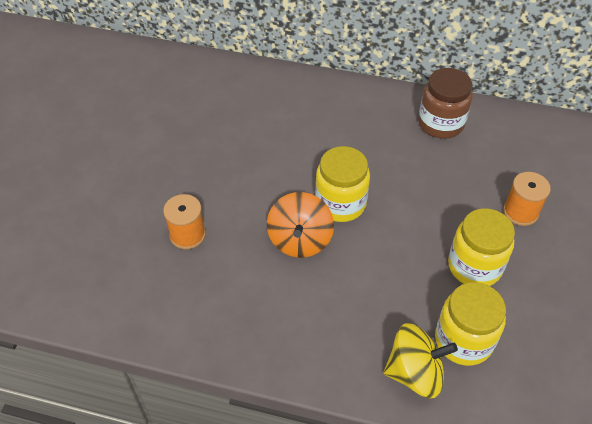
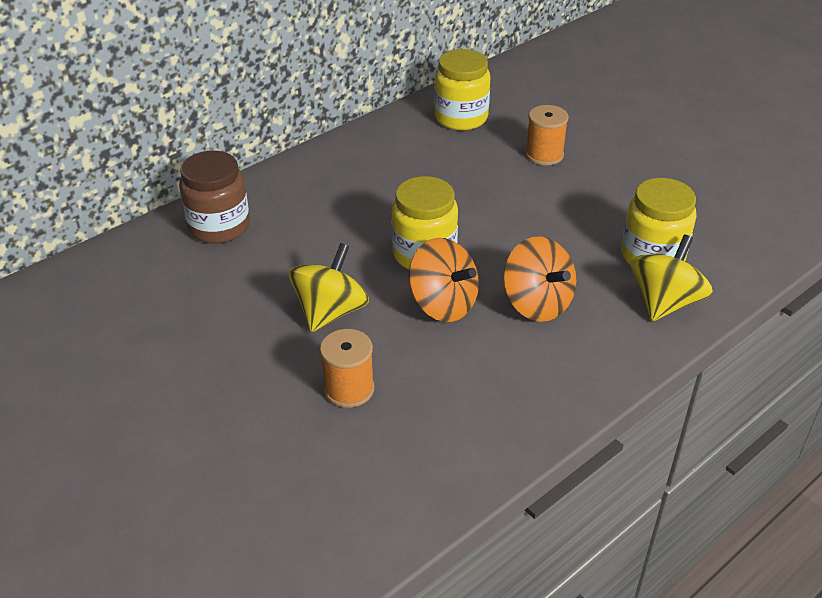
camera: 55 degrees left, 10 degrees down
(246, 188) = (330, 312): none -> yellow spinning top
(345, 292) = (537, 303): none -> orange spinning top
(441, 123) = (393, 145): brown jar -> brown jar (219, 227)
(474, 266) = (579, 209): yellow jar -> yellow jar (461, 118)

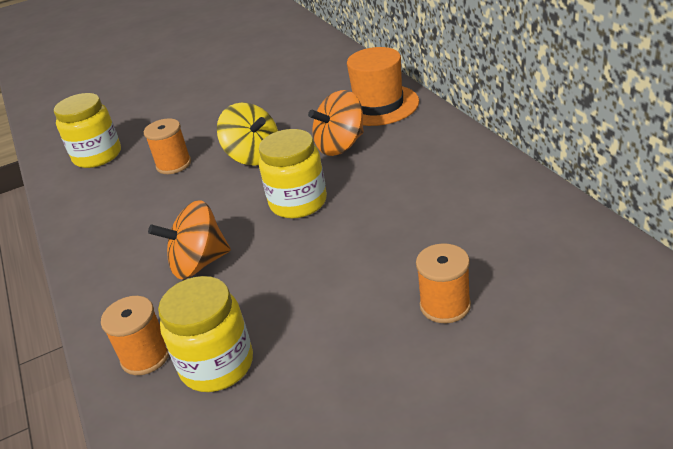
camera: 110 degrees right, 5 degrees down
(219, 227) = (378, 105): brown jar -> orange hat
(443, 304) = (230, 209): orange spinning top -> orange spinning top (340, 145)
(461, 118) = (542, 242): yellow jar -> yellow jar (97, 156)
(665, 302) = (146, 356): yellow spinning top -> orange spool

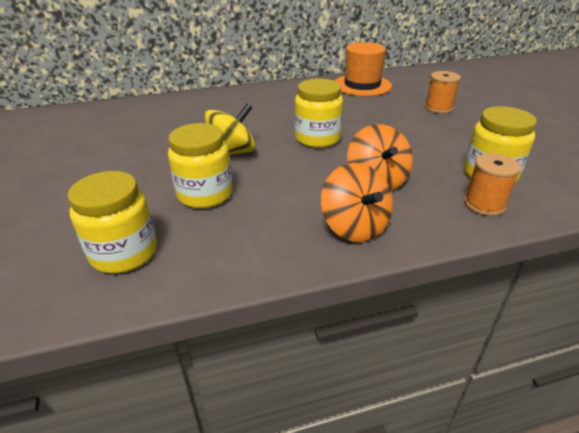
camera: 85 degrees left, 0 degrees up
(174, 164) = (205, 194): orange spool -> yellow jar
(340, 145) = (252, 119): orange spinning top -> orange spinning top (354, 226)
(378, 105) = (208, 103): orange hat -> orange hat (362, 85)

